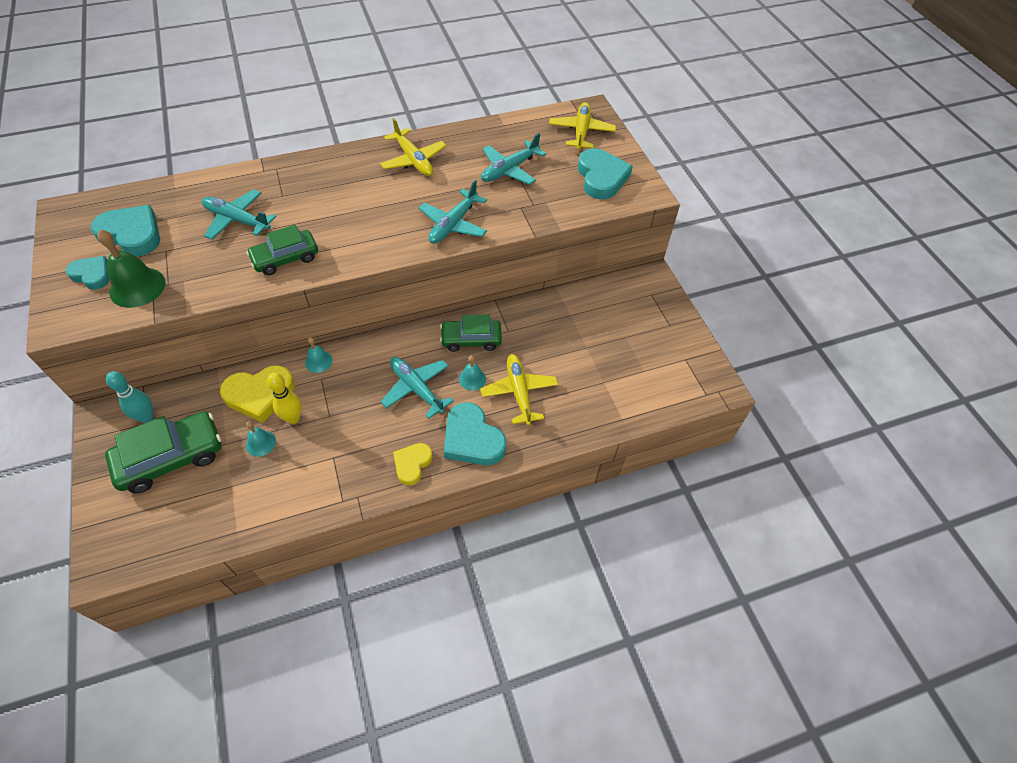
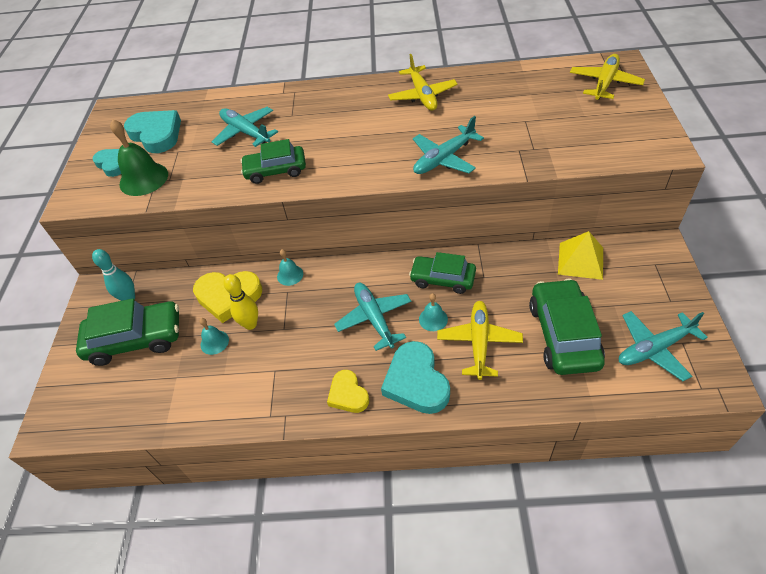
camera: 25 degrees right, 5 degrees down
(412, 464) = (348, 394): yellow heart -> yellow heart turned 75 degrees counterclockwise
(509, 170) = (516, 113): turquoise plane -> turquoise plane (654, 349)
(589, 301) = (580, 260): none -> yellow pyramid
(589, 371) = (563, 334): none -> green car
(601, 178) = (616, 130): turquoise heart -> none

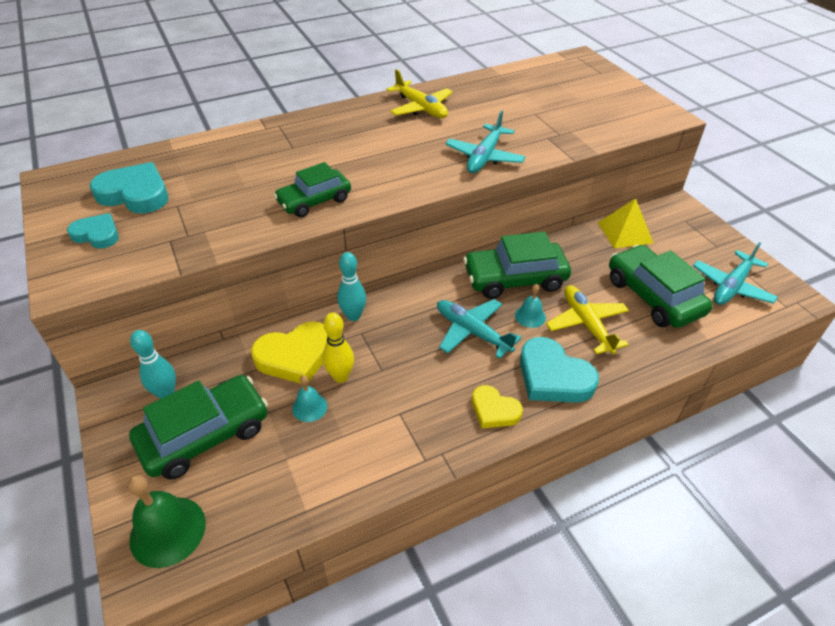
camera: 30 degrees left, 5 degrees down
(143, 179) = (152, 241): green bell -> green bell (168, 531)
(245, 132) = (250, 172): turquoise plane -> none
(290, 275) = (353, 316): turquoise bell -> turquoise bowling pin
(442, 279) = (515, 279): green car -> green car, size x1.51
(605, 83) = (579, 74): yellow plane -> none

